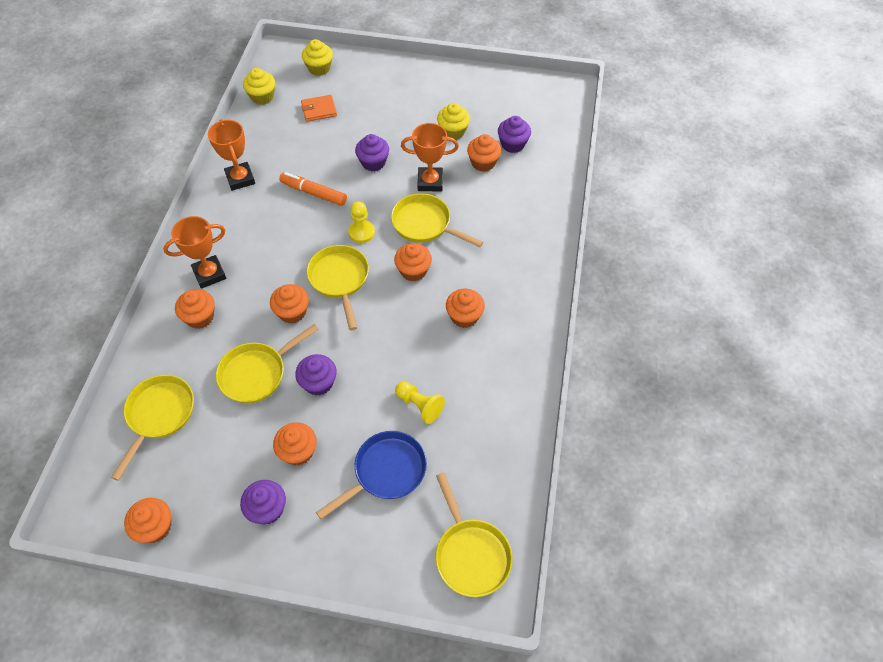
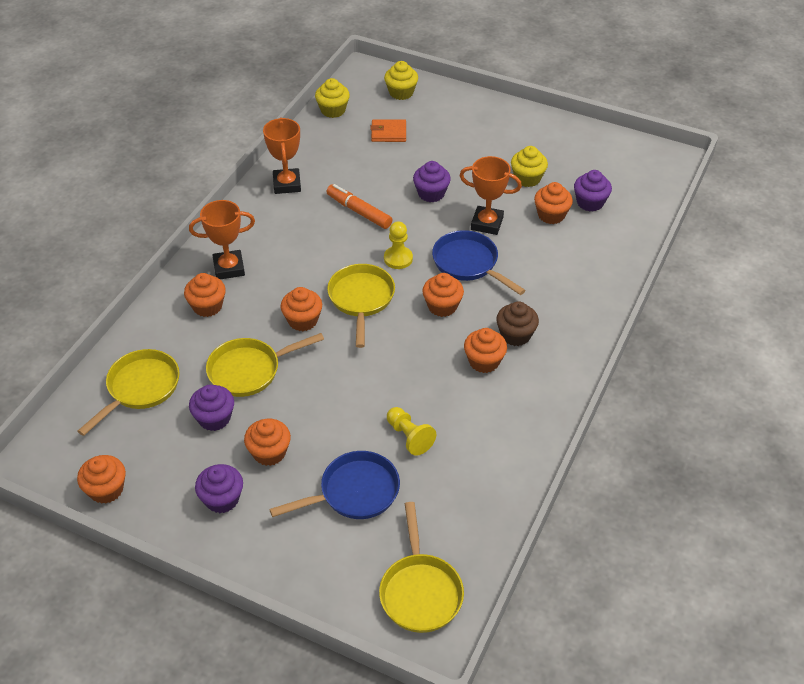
camera: 15 degrees right, 10 degrees down
(319, 383) = (310, 393): purple cupcake -> purple cupcake (214, 418)
(425, 224) = (468, 263): yellow pan -> blue pan
(484, 285) = (515, 335): none -> brown cupcake

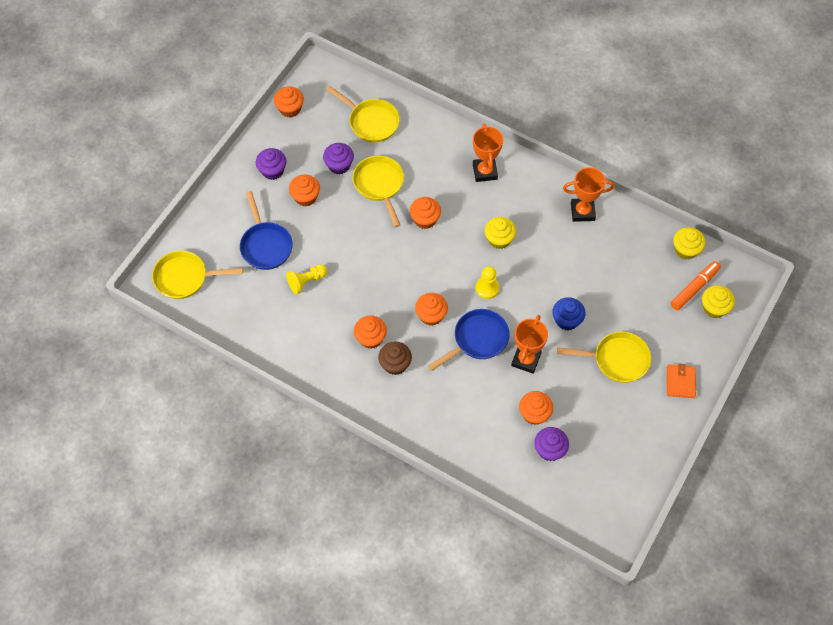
camera: 95 degrees right, 15 degrees up
(207, 306) = (445, 159): orange cupcake -> none
(359, 212) = (545, 263): orange marker -> orange marker (694, 288)
(361, 299) = (443, 259): yellow pan -> yellow pan (617, 359)
(388, 133) = (652, 293): orange wallet -> orange wallet (680, 382)
(431, 193) = (567, 320): purple cupcake -> blue cupcake
(527, 178) = (585, 401): yellow cupcake -> yellow cupcake (499, 239)

